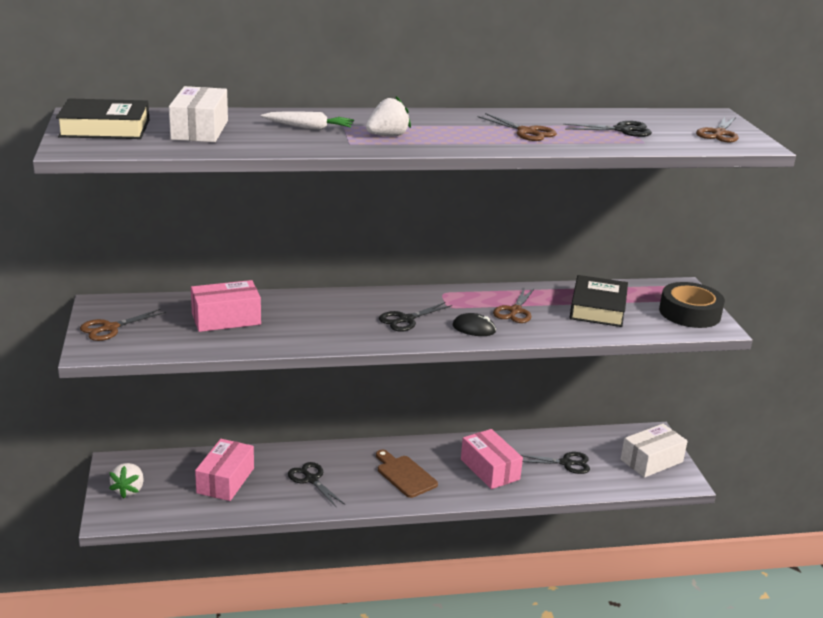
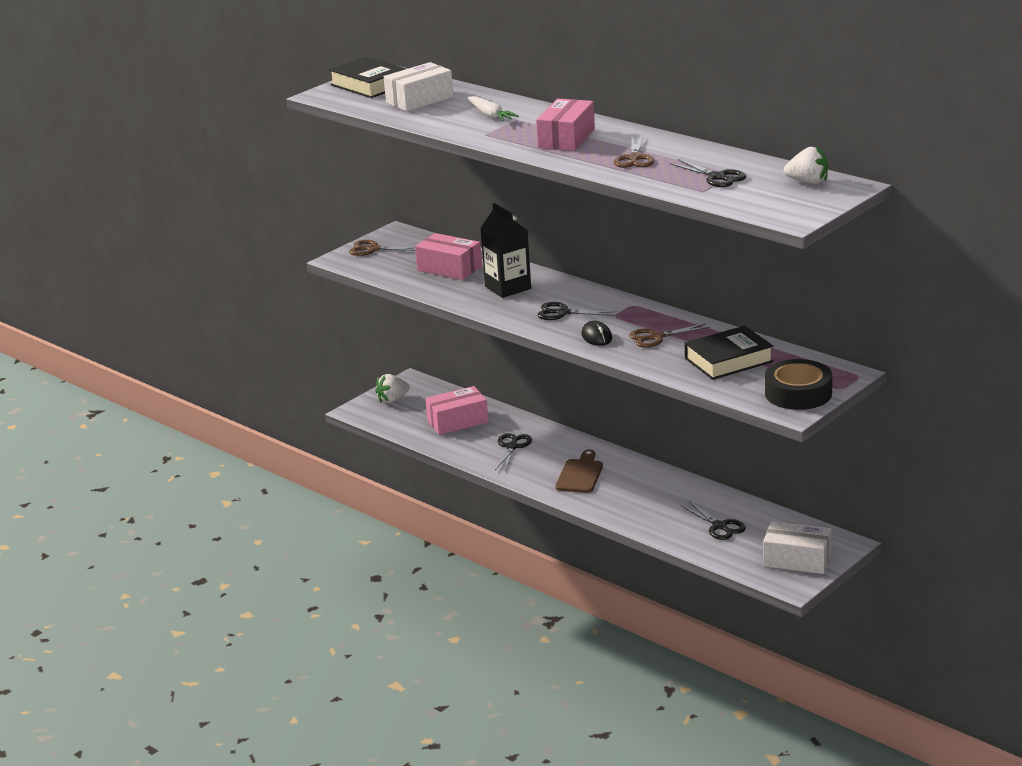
camera: 55 degrees right, 0 degrees up
(315, 316) = (508, 288): none -> black carton
(387, 136) = (525, 135): white strawberry -> white strawberry (808, 182)
(490, 469) = (650, 501): pink box -> pink box (566, 138)
(719, 133) = (793, 202): brown scissors -> none

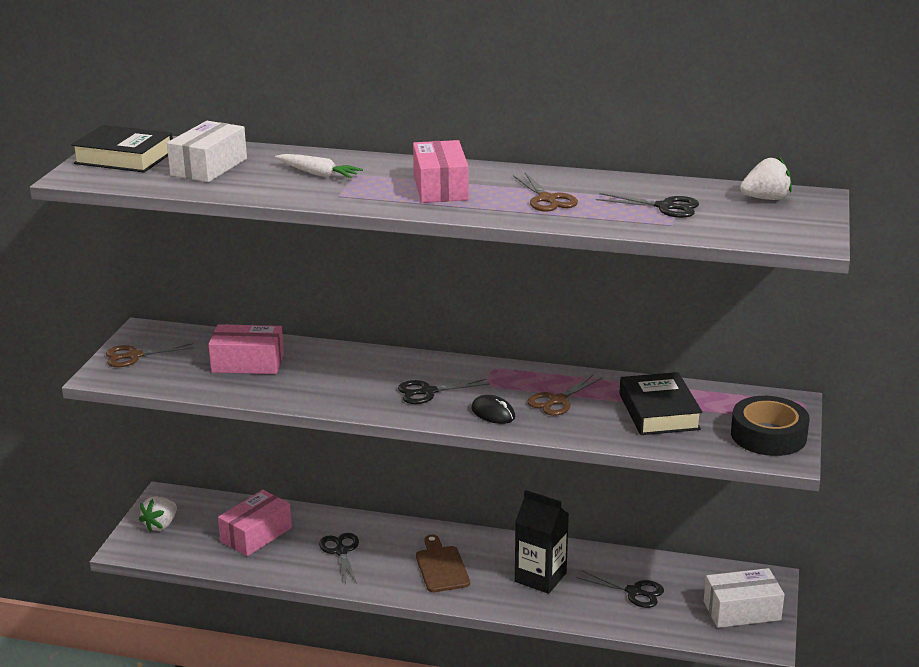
camera: 30 degrees left, 0 degrees up
(508, 288) = (337, 374): black carton -> black carton (540, 577)
(728, 360) = (659, 412): black book -> black book turned 45 degrees counterclockwise

